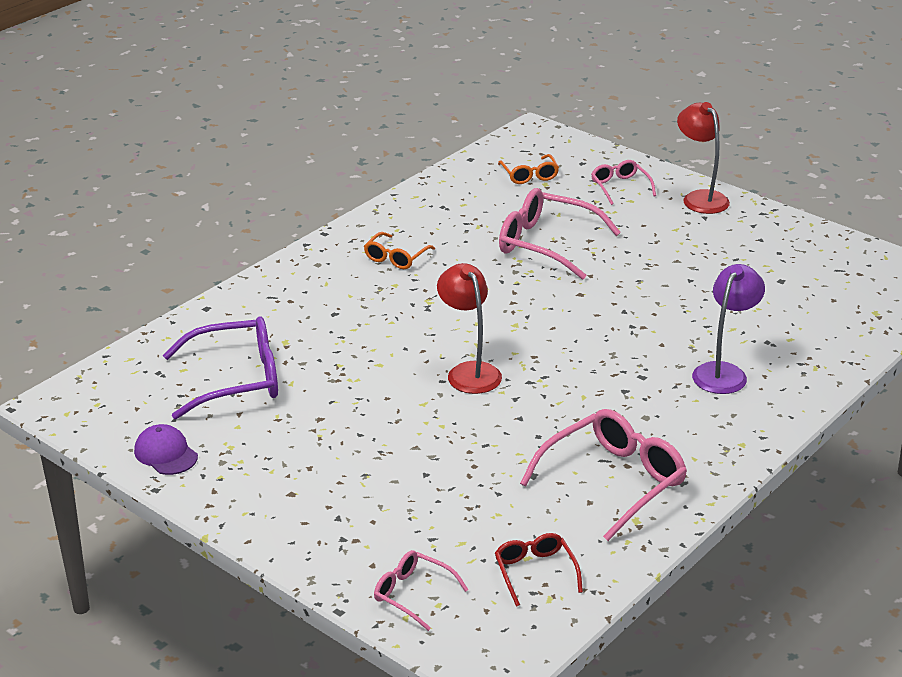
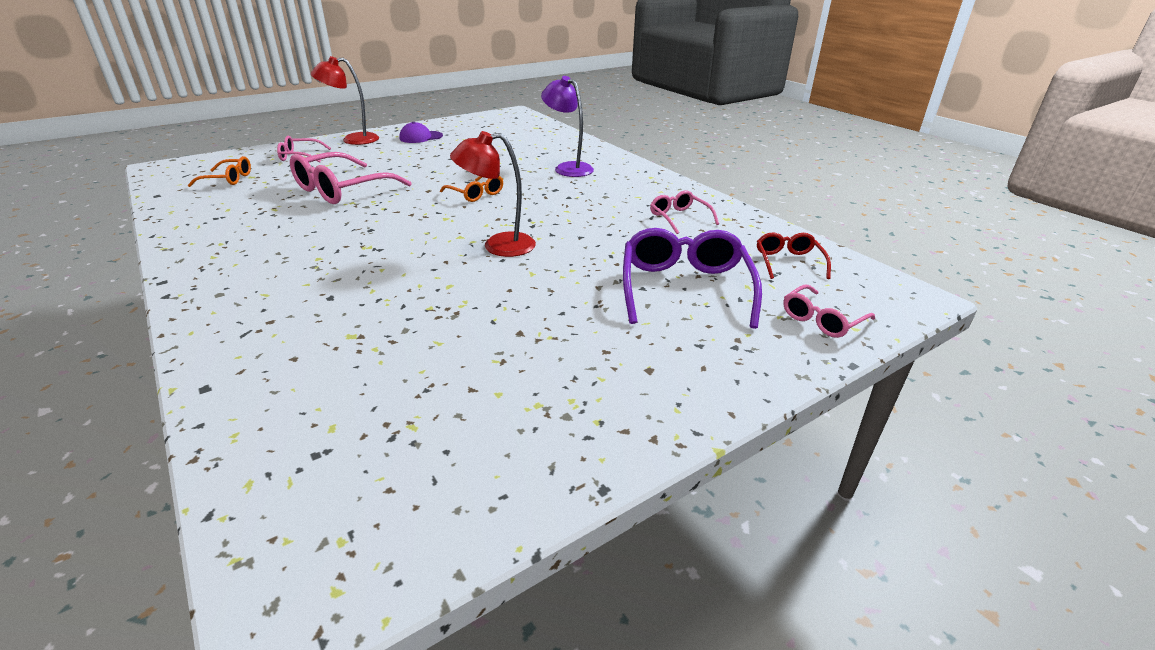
camera: 75 degrees left, 0 degrees up
(166, 454) = (523, 468): purple cap -> purple cap (421, 137)
(236, 380) = (397, 382): purple glasses -> purple glasses (685, 288)
(396, 258) = (271, 251): orange glasses -> orange glasses (476, 194)
(535, 572) = (788, 262): red glasses -> red glasses turned 90 degrees clockwise
(613, 481) = (679, 218): pink glasses -> pink glasses, size x0.54

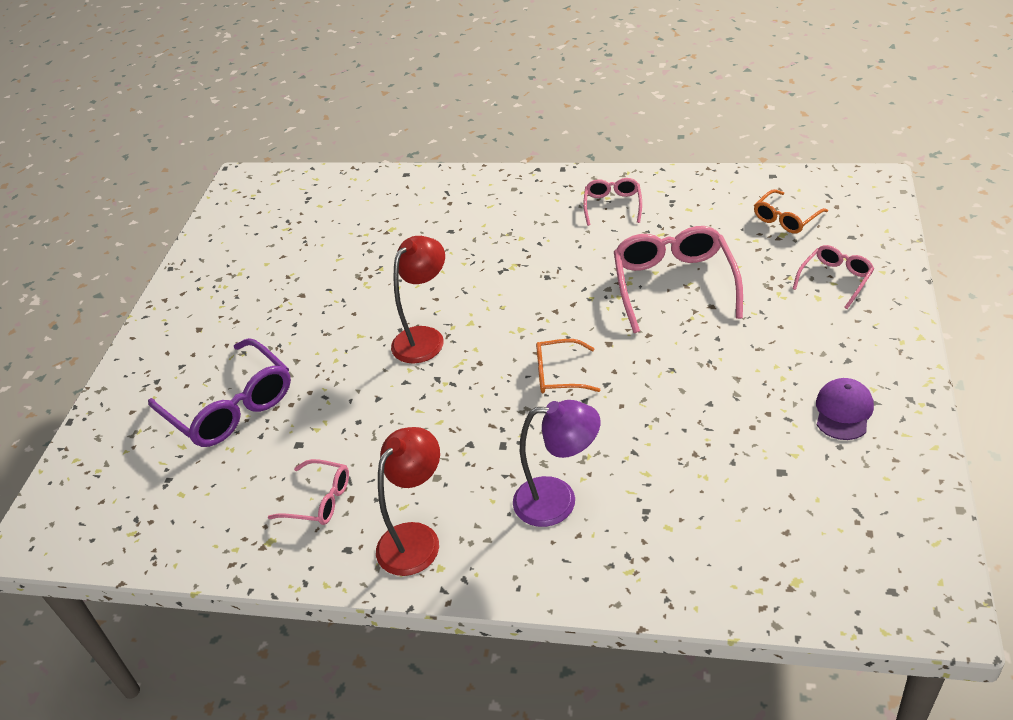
camera: 140 degrees right, 10 degrees up
(353, 140) = (884, 340): red lamp -> red lamp (416, 538)
(788, 262) = (163, 508): red glasses -> none
(822, 320) = (104, 450): pink glasses -> pink glasses (613, 205)

